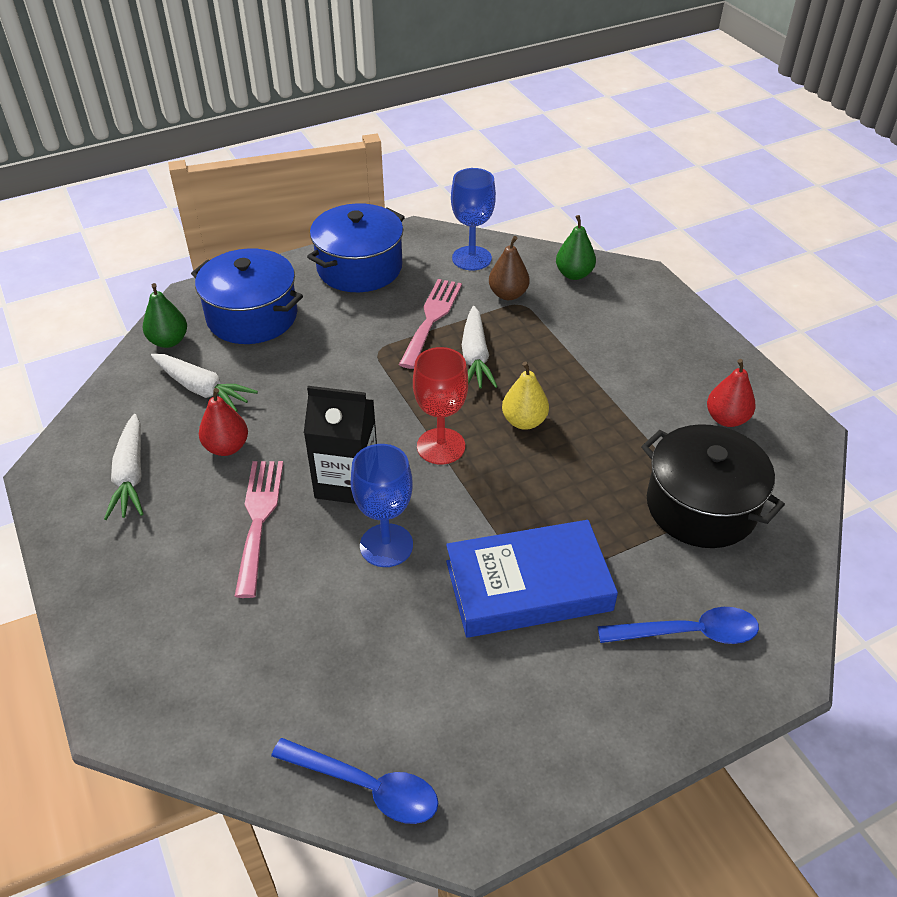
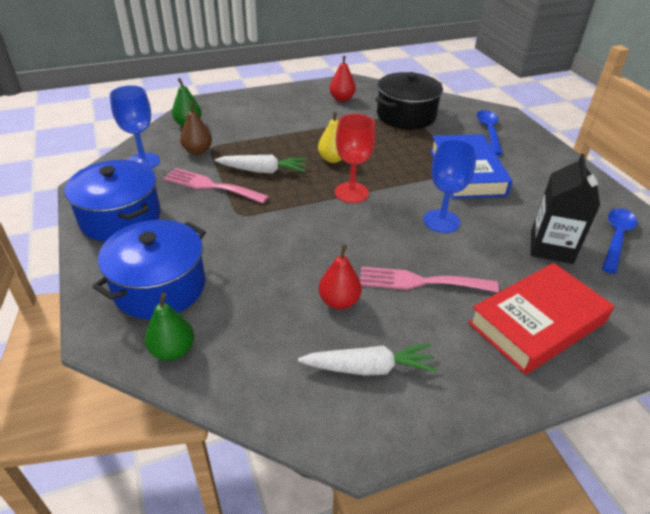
camera: 85 degrees left, 5 degrees down
(181, 635) = (537, 323): none -> red book
(202, 389) = (258, 320): white carrot -> none
(347, 482) = (383, 236): black carton -> black carton (551, 247)

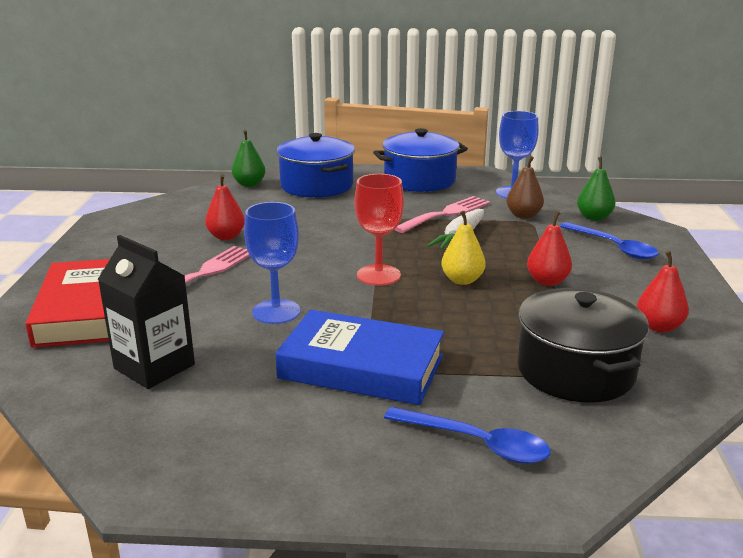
camera: 115 degrees right, 15 degrees down
(311, 131) = (547, 281): none -> red pear
(369, 368) = (151, 233): white carrot -> none
(616, 238) = (103, 430): blue spoon -> blue spoon (613, 247)

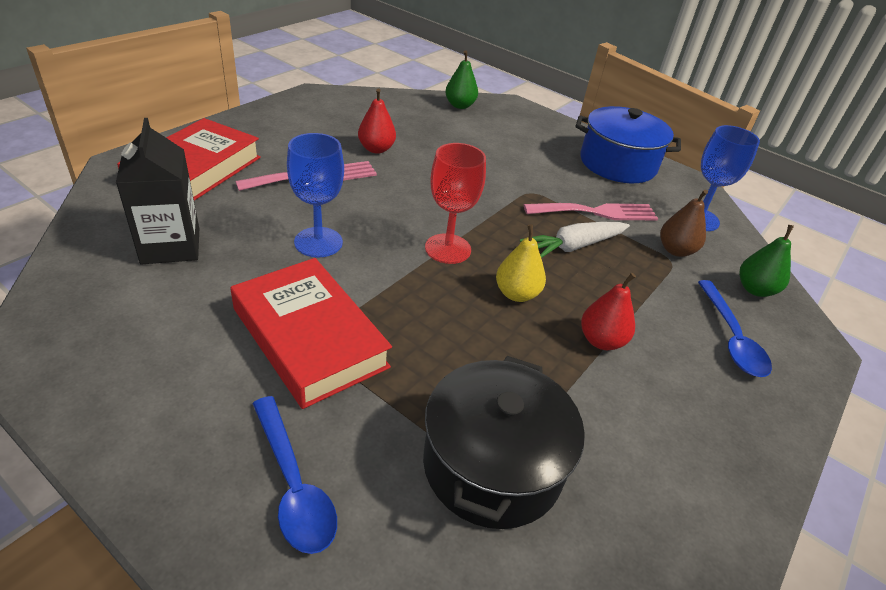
camera: 30 degrees right, 15 degrees up
(317, 185) = (514, 130): blue pot -> none
(361, 367) = (309, 337): blue book -> red book
(658, 327) = (655, 468): red pear -> none

